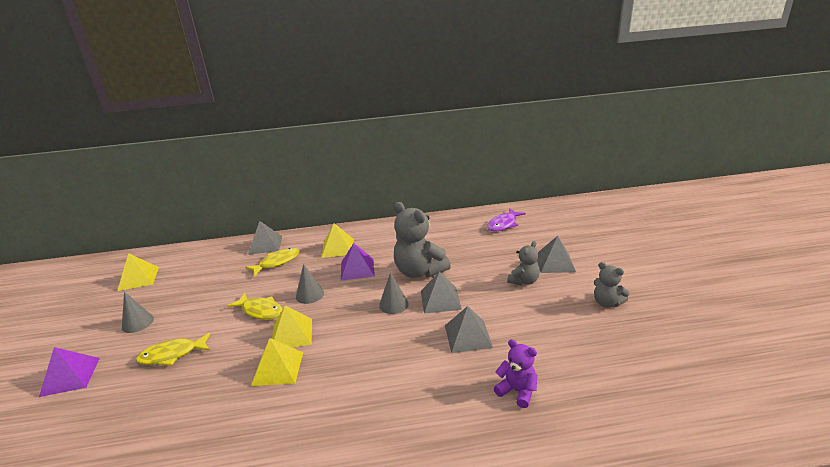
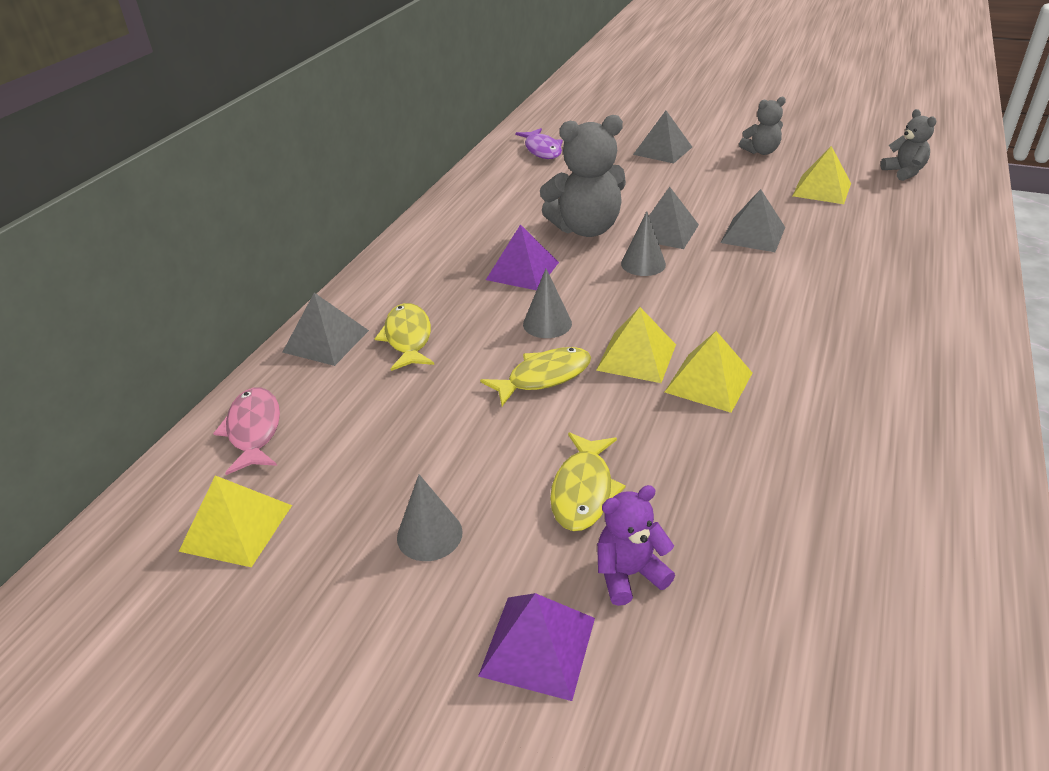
camera: 60 degrees left, 10 degrees up
(197, 256) = (254, 430): none -> pink fish
(338, 248) = (438, 274): yellow pyramid -> yellow pyramid (822, 189)
(517, 391) = (863, 235): purple teddy bear -> purple teddy bear (629, 574)
(524, 281) = (680, 176): grey teddy bear -> grey teddy bear (904, 172)

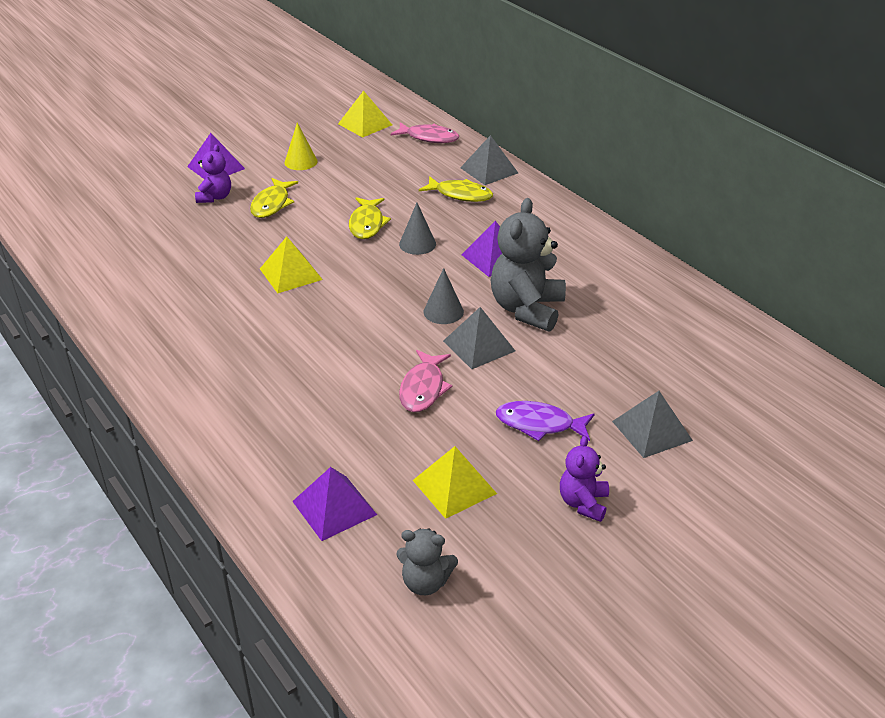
camera: 120 degrees right, 0 degrees up
(429, 534) = (301, 162): grey cone -> yellow cone
(542, 150) = (723, 352): purple fish -> purple fish (539, 424)
(583, 491) = (272, 204): yellow fish -> yellow fish turned 120 degrees counterclockwise
(636, 357) = (344, 260): yellow pyramid -> none
(753, 234) = (423, 388): grey pyramid -> pink fish
(761, 151) = (583, 503): grey teddy bear -> purple teddy bear
(917, 219) = (334, 508): none -> purple pyramid

